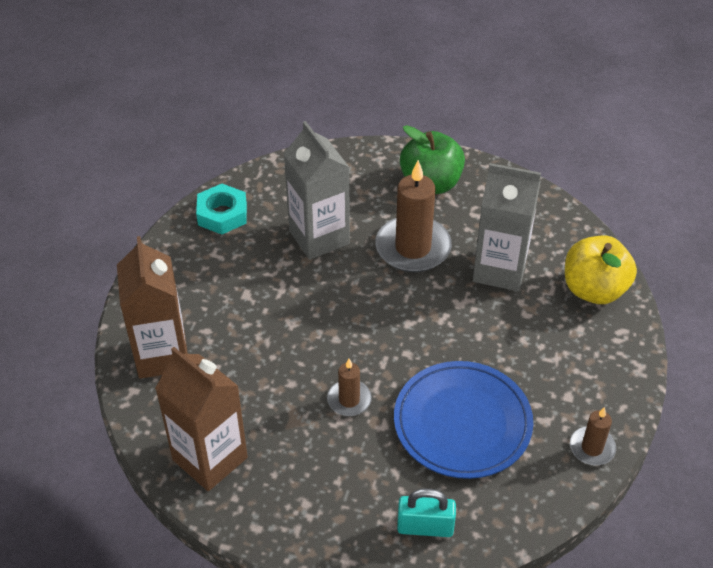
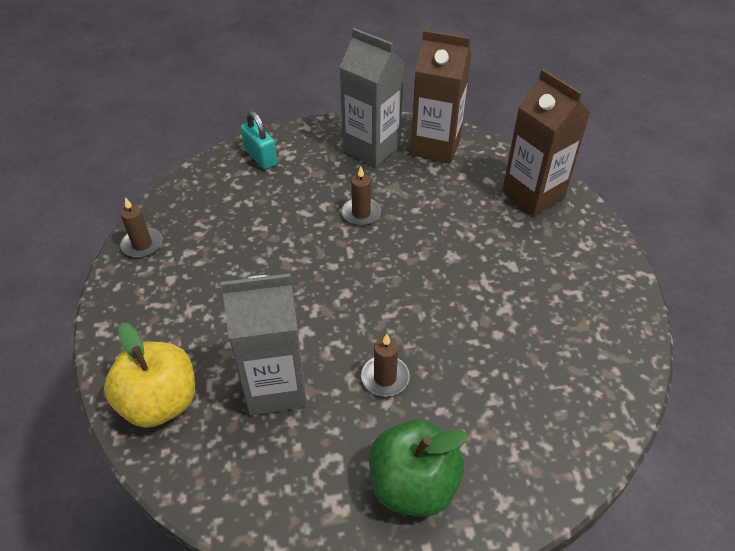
camera: 155 degrees right, 0 degrees up
(222, 214) = (612, 338): turquoise nut -> none
(319, 237) = (492, 350): grey carton -> grey carton (371, 148)
(413, 248) = (385, 378): brown candle -> brown candle, size x0.52
(425, 527) = (260, 157): turquoise padlock -> turquoise padlock turned 75 degrees clockwise
(462, 423) = (259, 227): blue plate -> none

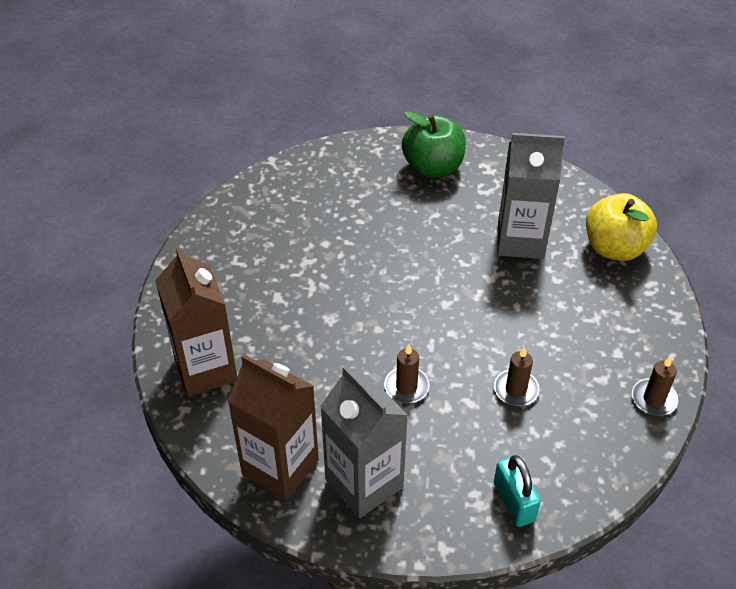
camera: 165 degrees left, 0 degrees up
(385, 378) = (431, 230): brown candle -> brown candle (516, 390)

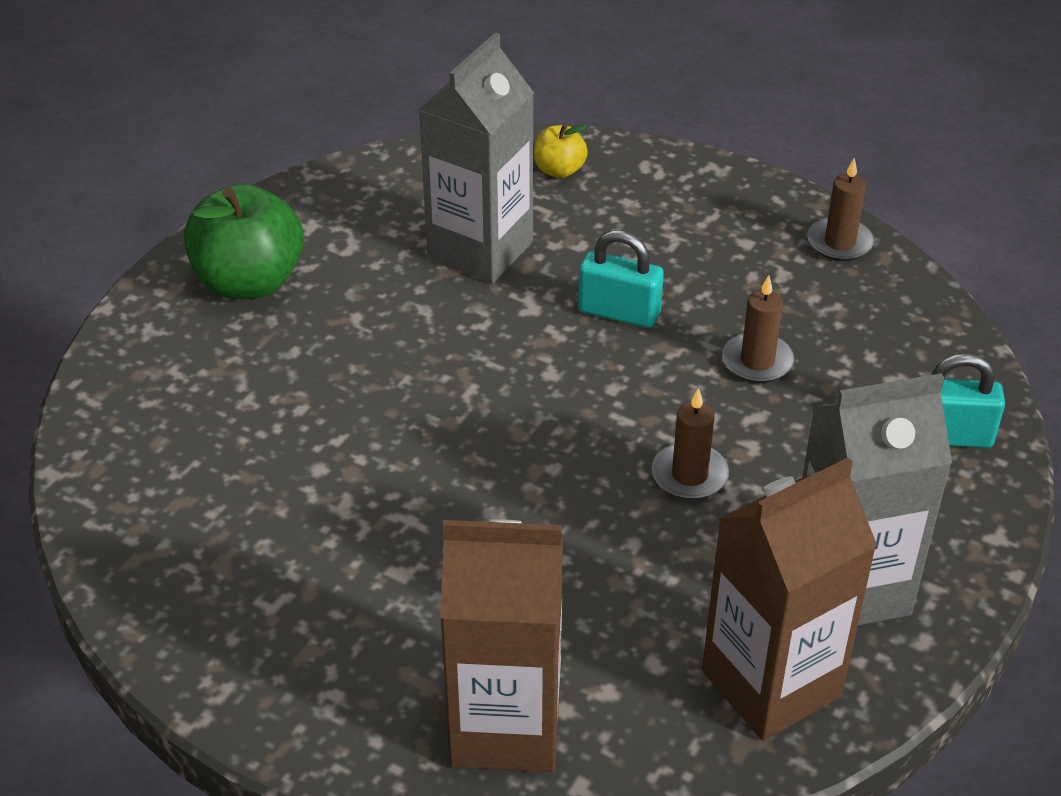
camera: 65 degrees left, 5 degrees down
(512, 315) = (619, 312): none -> turquoise padlock
(614, 248) = (559, 170): yellow apple -> yellow apple, size x0.50

